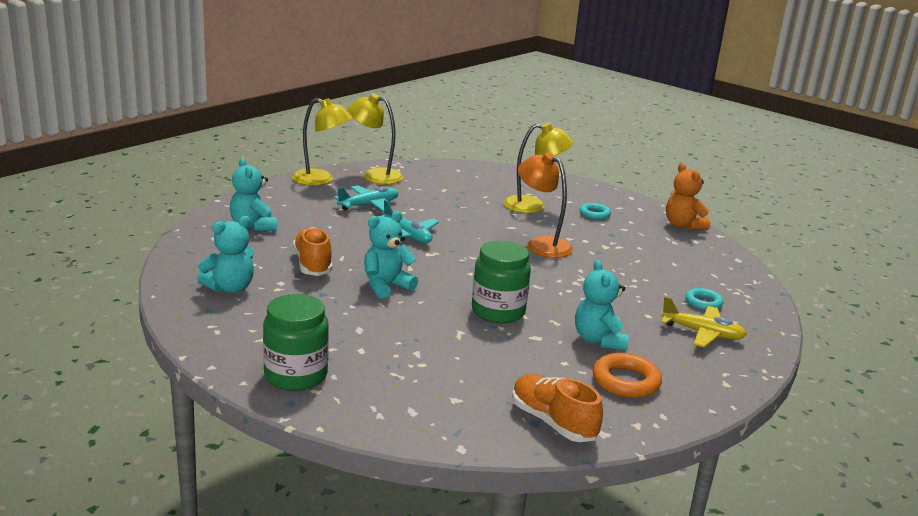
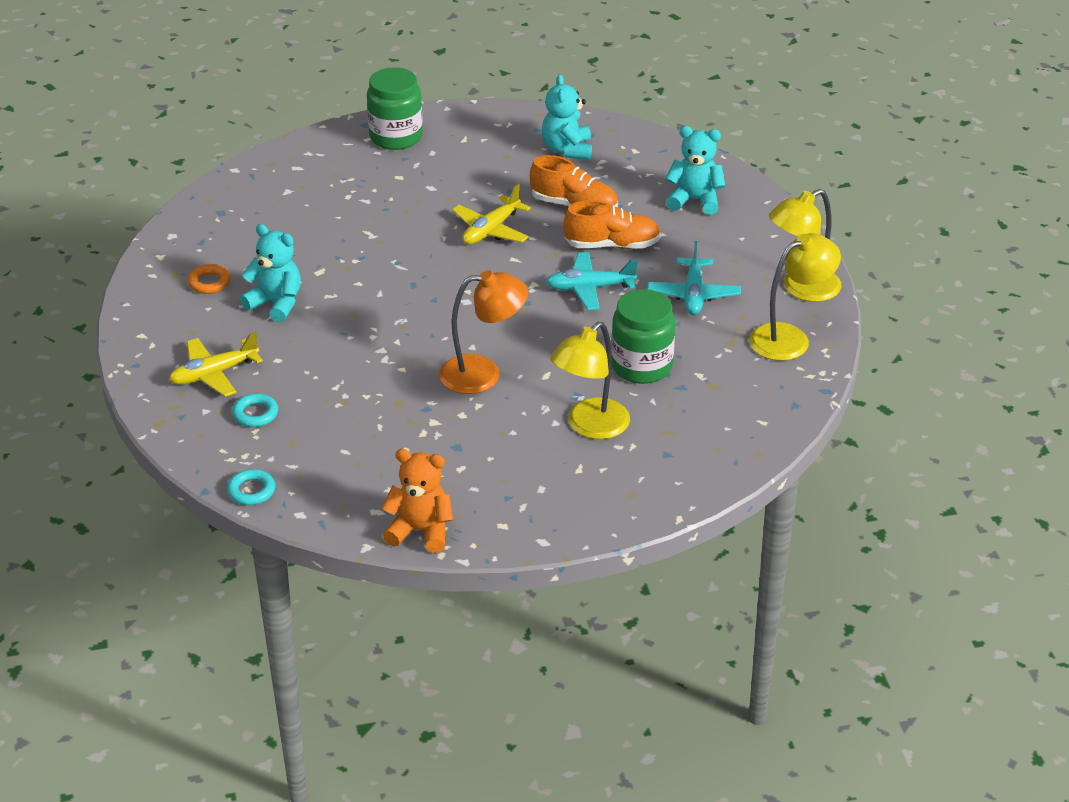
camera: 130 degrees right, 15 degrees up
(386, 286) = (491, 230): turquoise teddy bear -> yellow plane
(498, 312) = (381, 271): green jar -> green jar (641, 366)
(553, 422) = (210, 220): orange shoe -> orange shoe (612, 245)
(594, 214) = (522, 468): turquoise ring -> turquoise ring (251, 491)
(626, 381) = (209, 282): orange ring -> orange ring, size x0.64

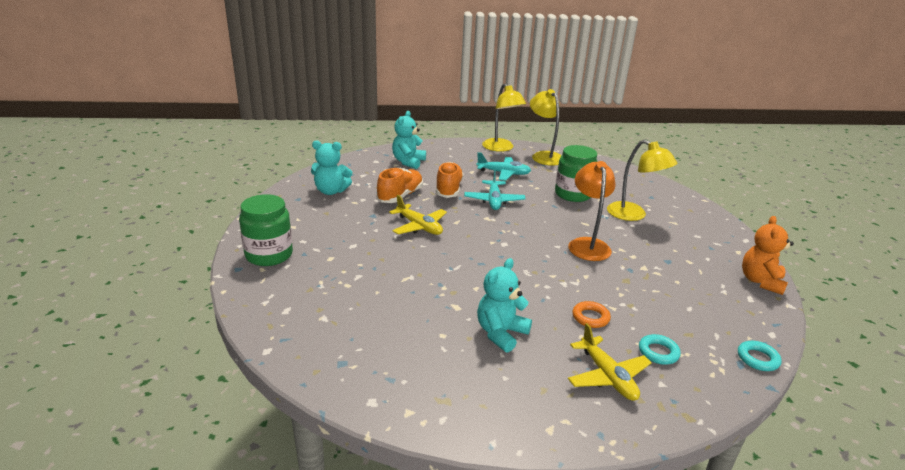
camera: 85 degrees left, 10 degrees down
(209, 282) = (463, 375): orange ring -> orange ring (590, 317)

